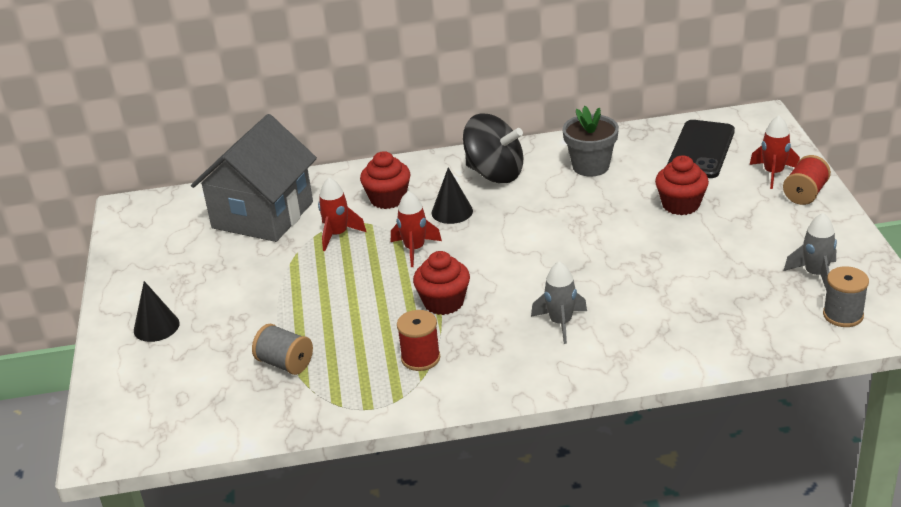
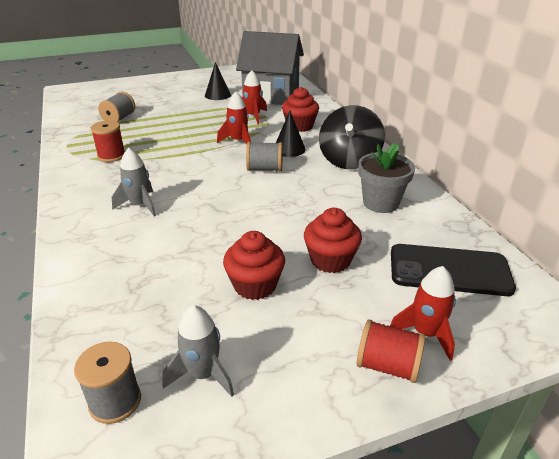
camera: 75 degrees right, 0 degrees up
(156, 327) = (161, 86): black cone -> black cone (217, 95)
(443, 302) = (173, 157): red cupcake -> red cupcake (255, 285)
(498, 232) = (265, 169): none -> grey spool

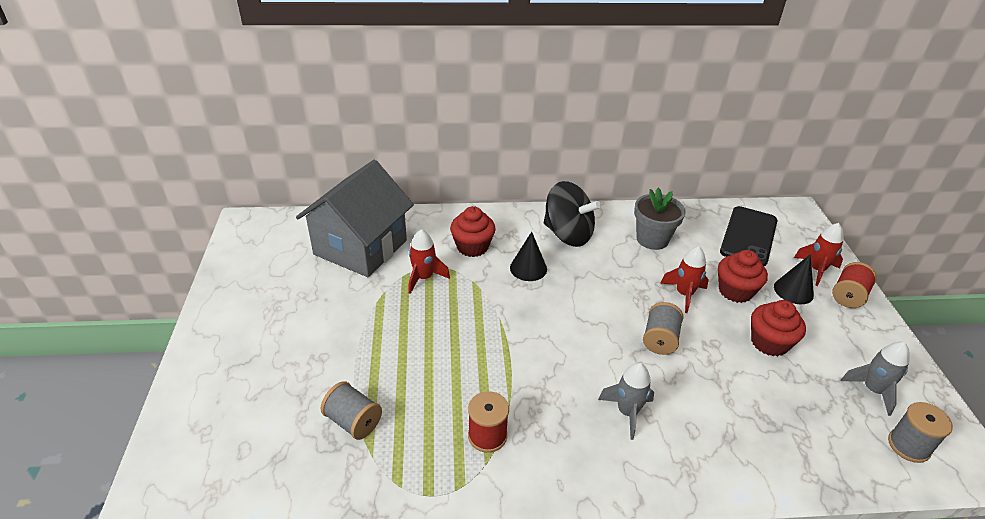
camera: 75 degrees left, 5 degrees up
(217, 95) = (327, 297): black cone -> black cone (793, 291)
(238, 141) = (492, 304): red rocket -> red rocket (684, 294)
(265, 169) = (569, 296): grey spool -> grey spool (660, 339)

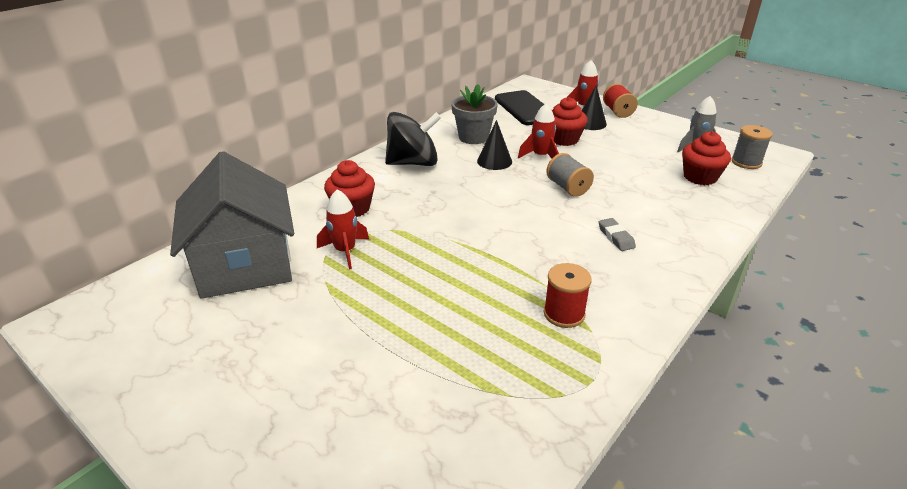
camera: 45 degrees left, 5 degrees down
(353, 421) = (455, 386): grey spool -> none
(528, 268) = (419, 198): black cone -> black cone (494, 161)
(627, 412) = (616, 237): grey rocket -> grey eraser
(769, 342) = (621, 154): red cupcake -> red cupcake (700, 177)

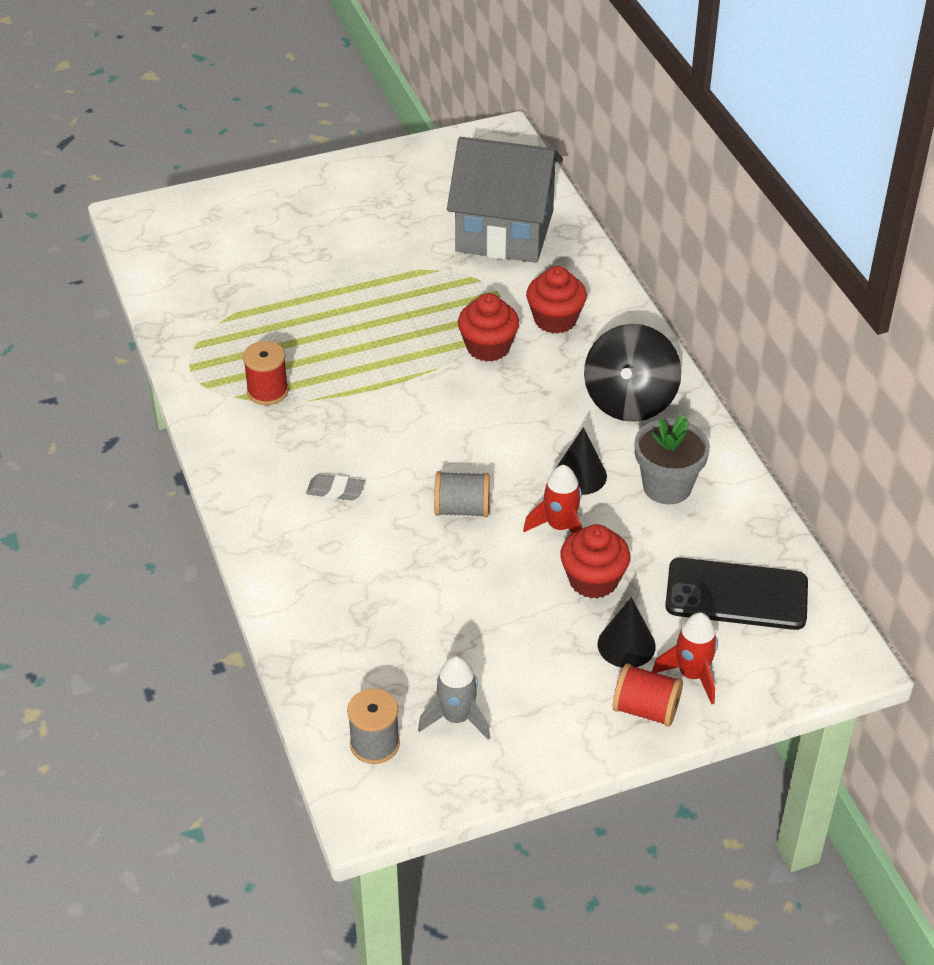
camera: 120 degrees right, 10 degrees up
(345, 251) = (476, 293): red rocket -> none
(700, 177) = (382, 657): red cupcake -> red cupcake (488, 347)

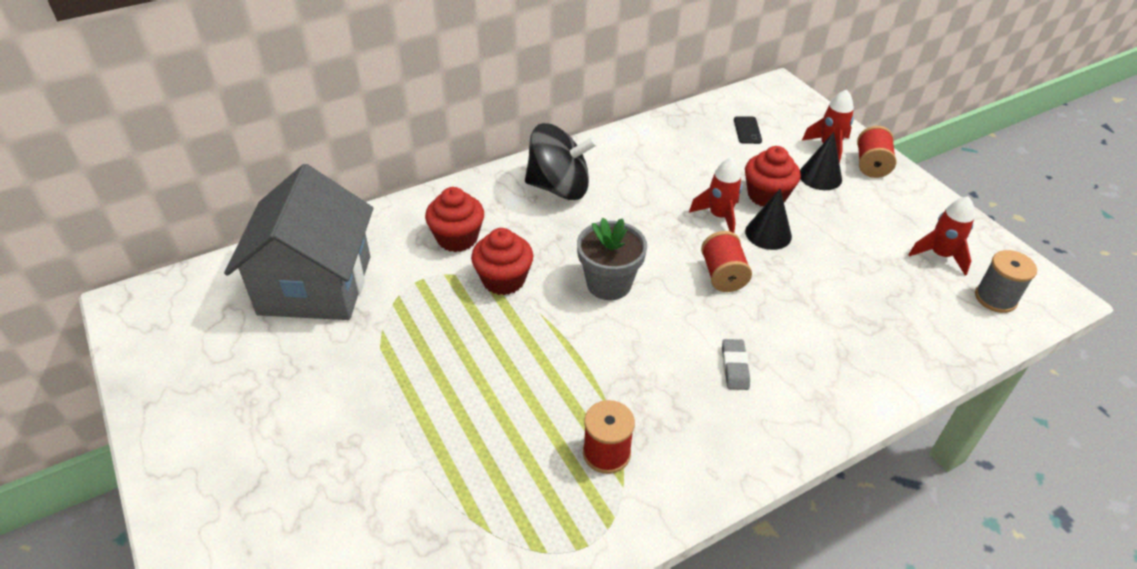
camera: 100 degrees left, 0 degrees up
(456, 718) = (940, 255): grey rocket -> red rocket
(462, 509) = (723, 275): grey spool -> red spool
(580, 475) = (657, 209): black cone -> black cone (768, 233)
(667, 486) = (653, 164): grey flower pot -> grey flower pot (609, 284)
(736, 594) = (747, 130): black phone -> black phone, size x0.44

